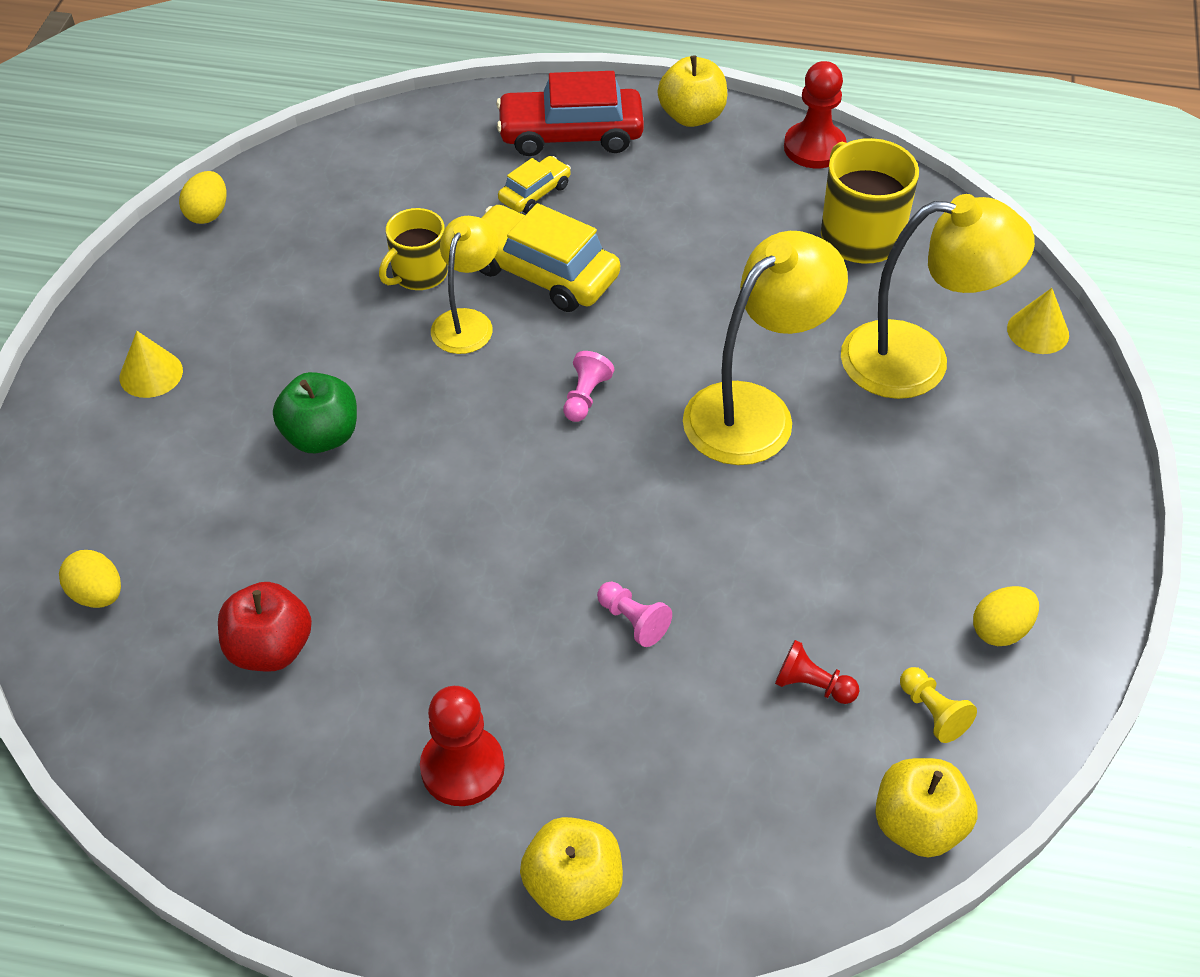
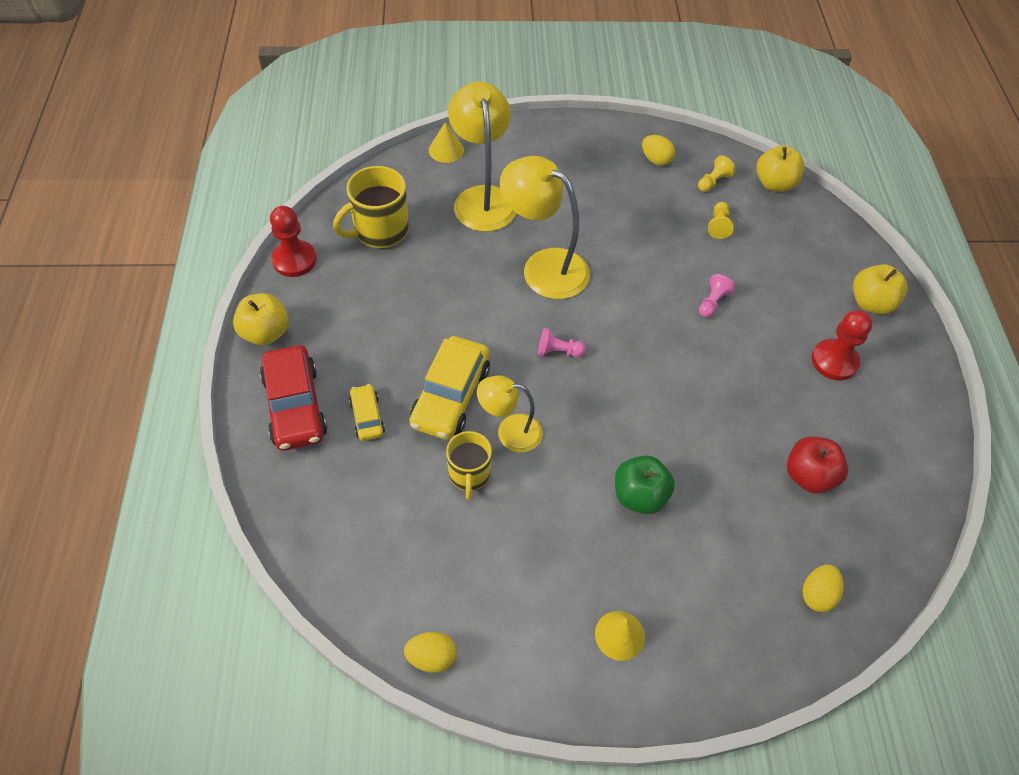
camera: 105 degrees left, 5 degrees up
(418, 274) = (469, 474): yellow mug -> yellow mug turned 60 degrees clockwise
(534, 193) = (367, 417): yellow car -> yellow car turned 45 degrees clockwise
(812, 685) = (718, 226): red pawn -> yellow pawn

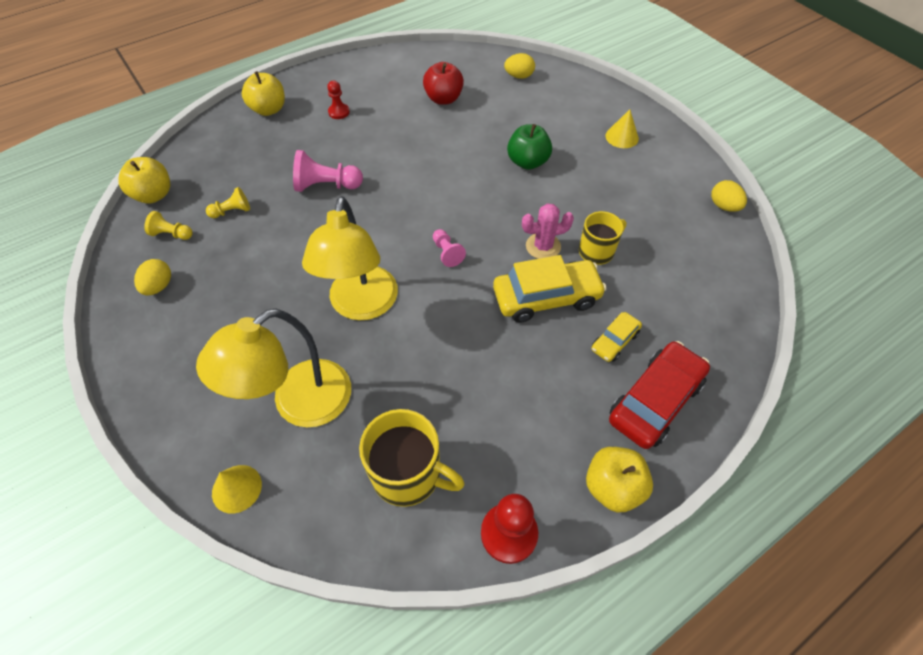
camera: 120 degrees left, 0 degrees up
(510, 432) = (543, 246): yellow lamp -> pink cactus
(712, 302) = (326, 186): pink pawn -> pink pawn, size x1.68
(834, 361) = (339, 112): red pawn -> red pawn, size x0.59

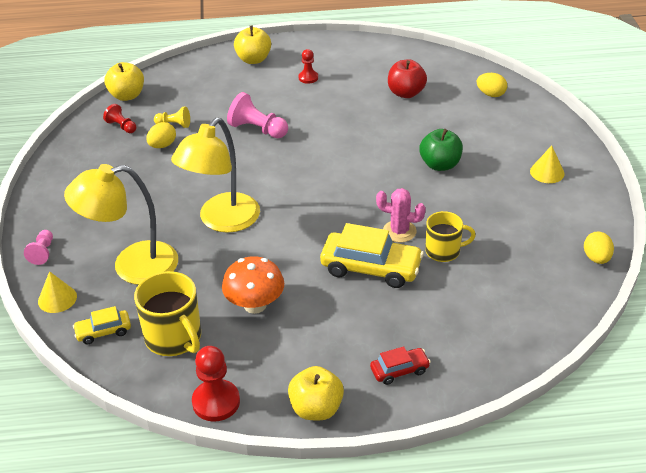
camera: 30 degrees right, 15 degrees down
(159, 286) = (90, 158): yellow egg -> yellow egg (162, 145)
(172, 234) = (121, 126): yellow pawn -> red pawn
(447, 253) = (315, 208): pink pawn -> pink pawn (42, 252)
(465, 391) = (255, 305): none -> orange mushroom
(614, 341) = (402, 318): yellow car -> yellow car (103, 331)
(655, 401) = (399, 370): red car -> red car, size x0.53

